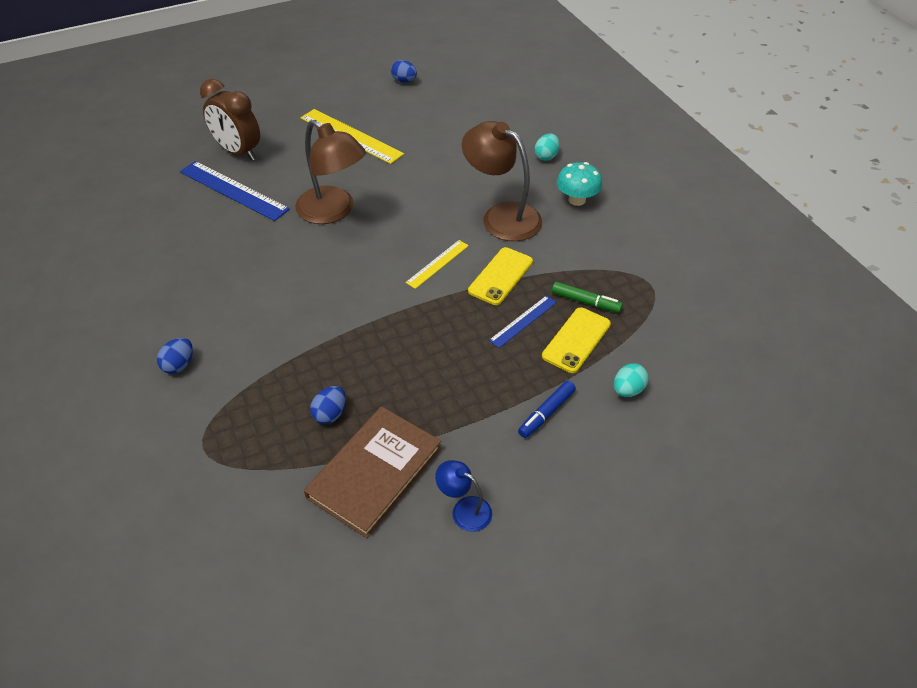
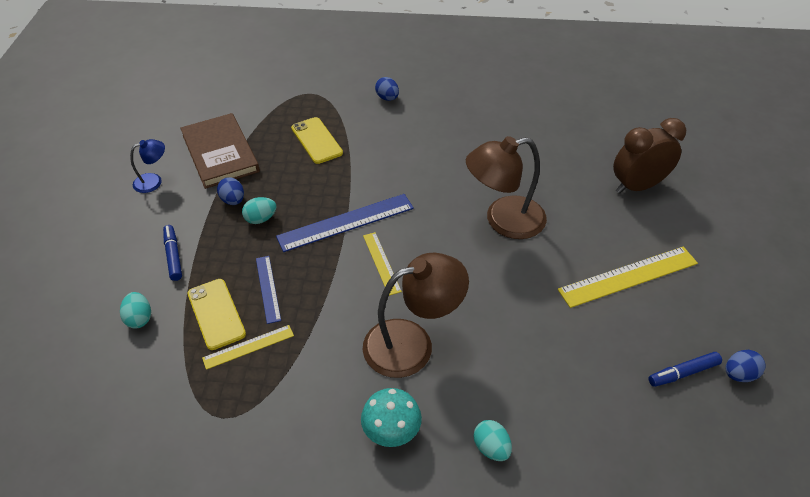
camera: 120 degrees right, 0 degrees up
(233, 190) = (575, 168): blue ruler -> blue ruler (346, 222)
(330, 414) = (283, 149): blue egg -> blue egg (233, 200)
(421, 100) = (683, 373): none -> blue marker
(448, 373) = (261, 219): none -> turquoise egg
(500, 276) = (331, 300): yellow phone -> yellow phone (316, 140)
(585, 302) = (248, 346): green marker -> yellow ruler

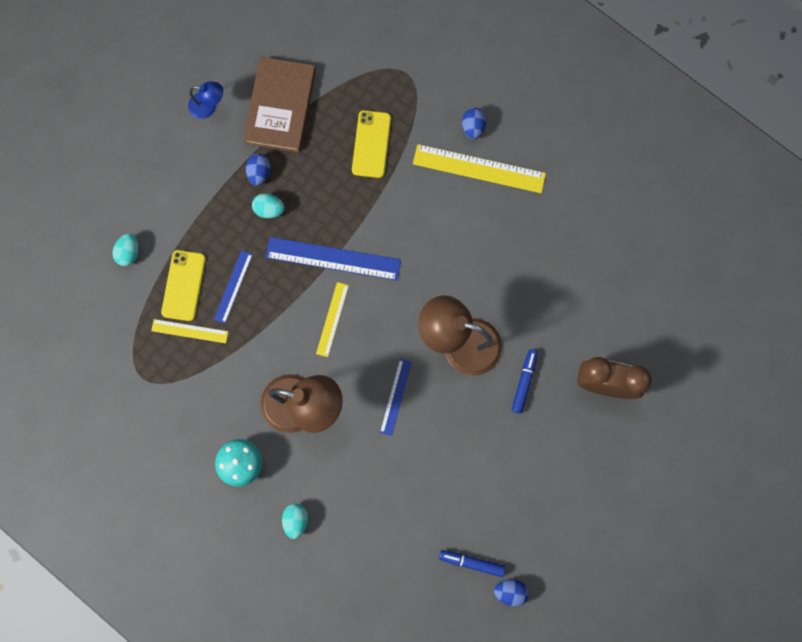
camera: 35 degrees right, 30 degrees up
(173, 256) = (182, 205): blue marker -> blue marker (524, 382)
(488, 286) = (395, 397): none -> blue ruler
(628, 276) = (510, 462): yellow ruler -> yellow ruler (479, 168)

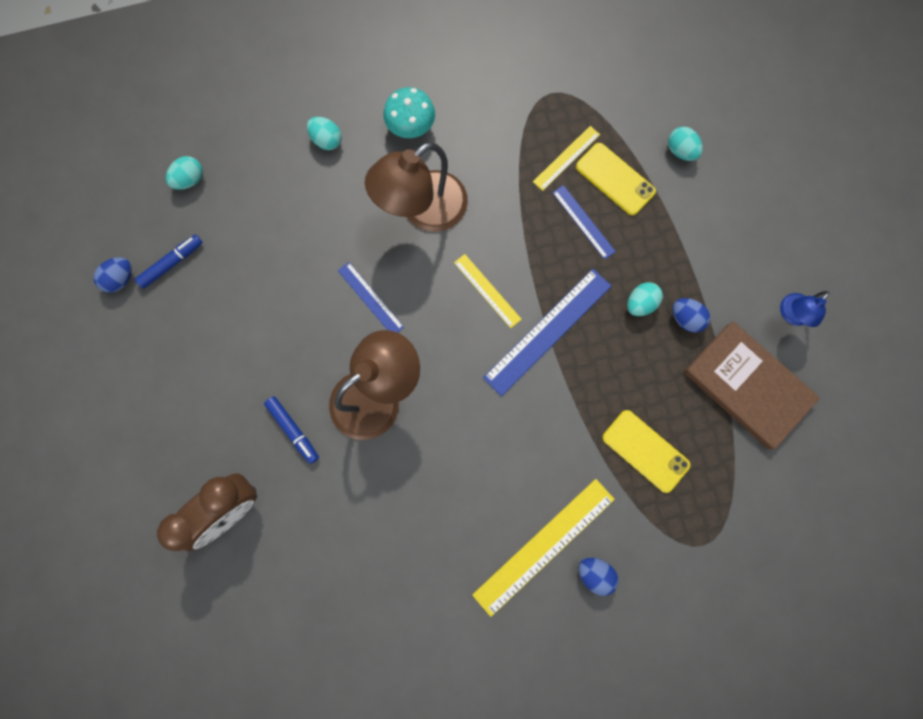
camera: 125 degrees right, 0 degrees up
(399, 602) = (190, 180): none -> turquoise egg

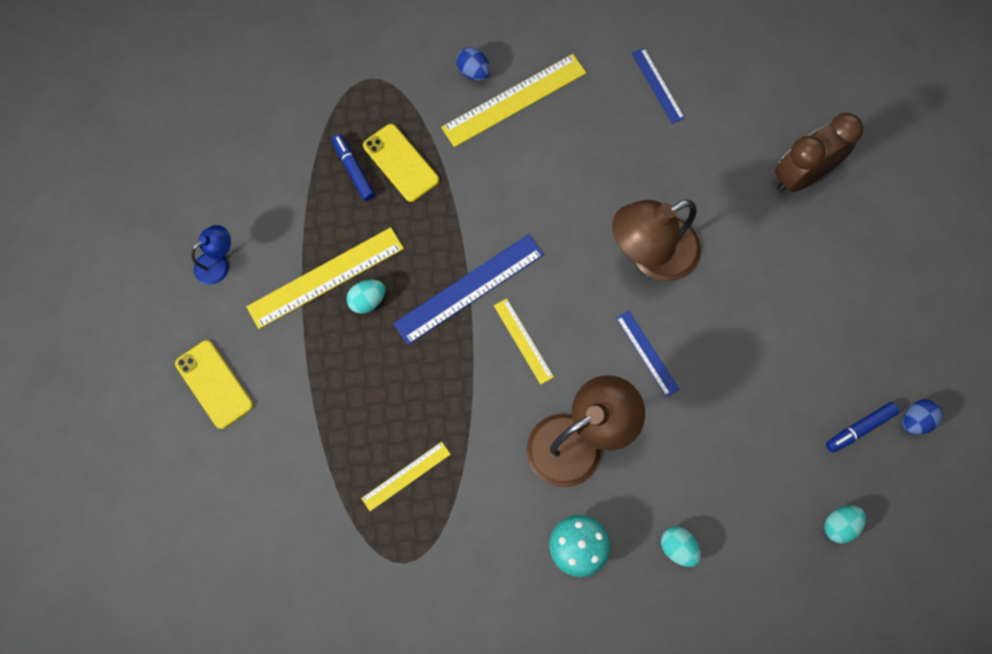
camera: 170 degrees left, 5 degrees down
(293, 430) = (737, 236): blue marker -> blue marker (353, 170)
(583, 222) = (405, 398): blue ruler -> blue ruler (657, 85)
(615, 179) = (358, 441): yellow phone -> yellow phone (214, 384)
(680, 151) = (275, 461): turquoise egg -> none
(685, 318) = (326, 278): blue egg -> yellow ruler
(747, 386) = (285, 204): brown book -> none

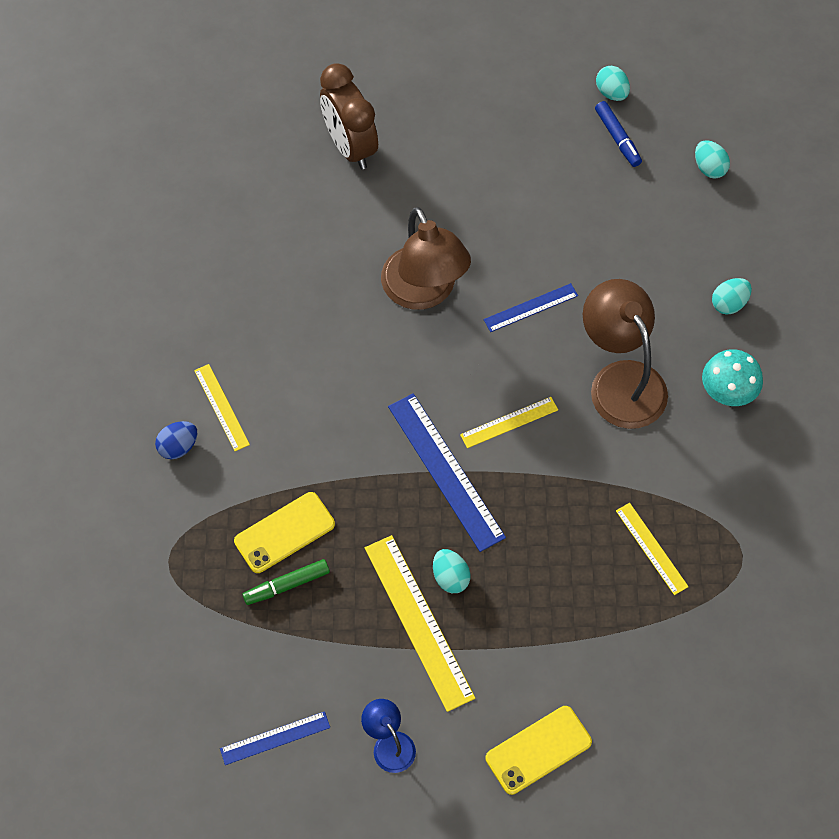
camera: 85 degrees left, 10 degrees down
(353, 170) = (286, 585): blue marker -> green marker
(514, 100) = (221, 407): yellow ruler -> yellow ruler, size x0.56
(657, 85) = (225, 263): blue ruler -> blue ruler (275, 738)
(915, 420) = (611, 93): blue egg -> turquoise egg

